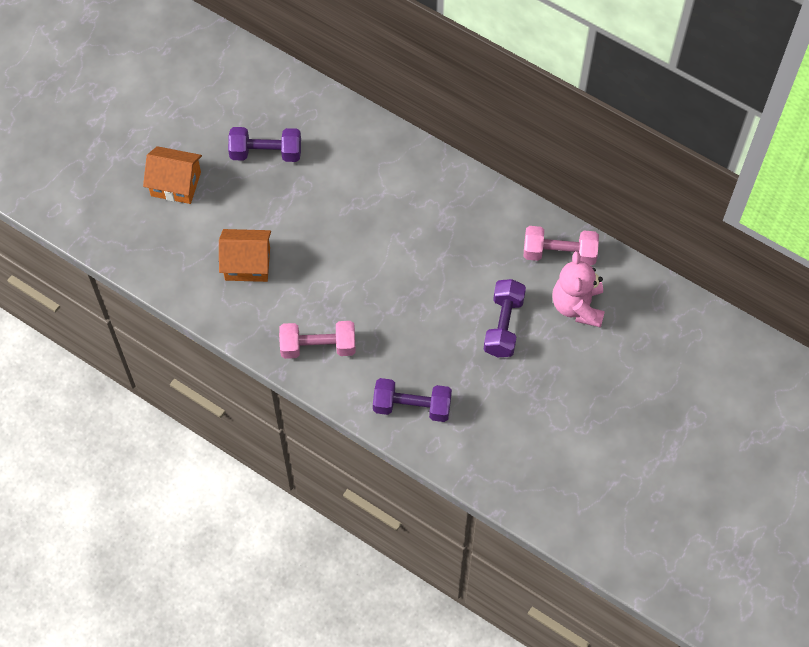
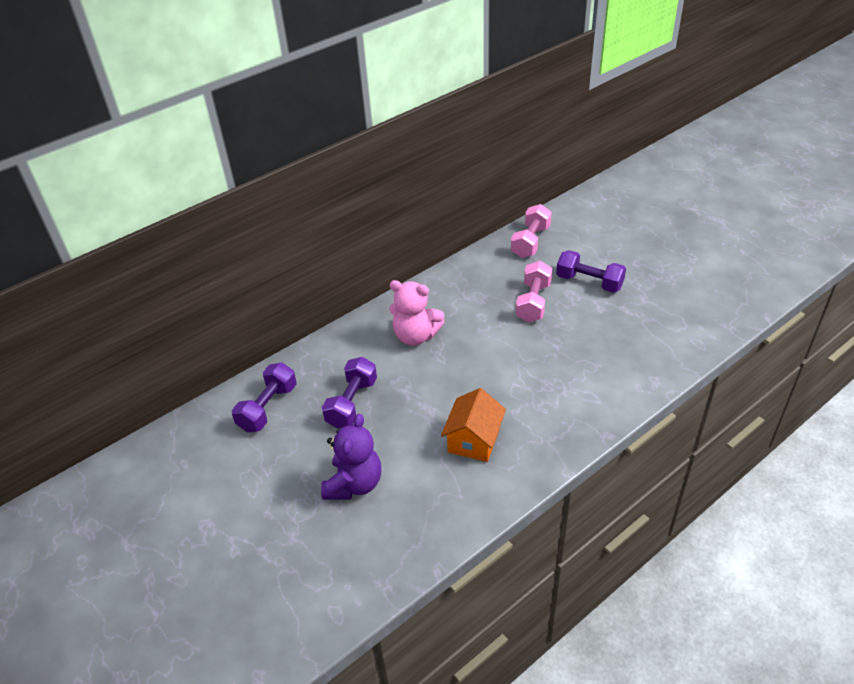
camera: 70 degrees left, 20 degrees down
(176, 184) = (354, 484): orange house -> purple teddy bear
(318, 346) = (583, 402): pink dumbbell -> pink dumbbell (533, 302)
(412, 407) = (658, 350): purple dumbbell -> purple dumbbell (268, 408)
(577, 306) = (581, 241): pink teddy bear -> pink teddy bear (415, 336)

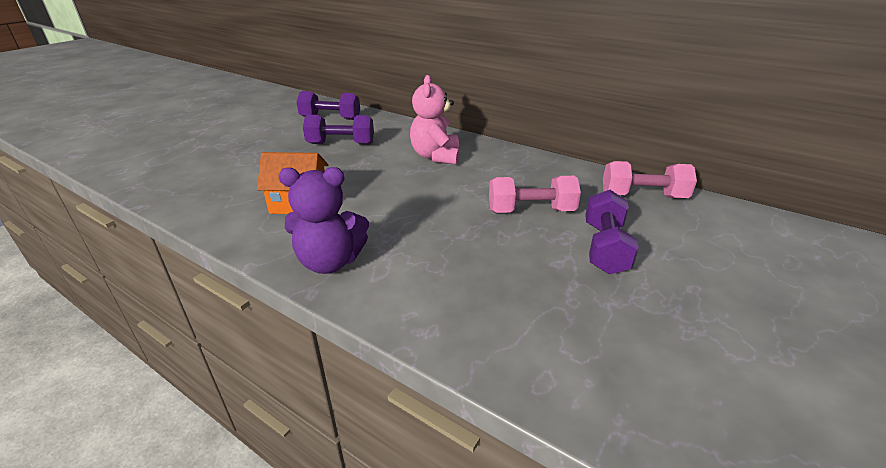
camera: 70 degrees right, 10 degrees down
(354, 484) = (249, 158): purple teddy bear -> purple teddy bear (330, 262)

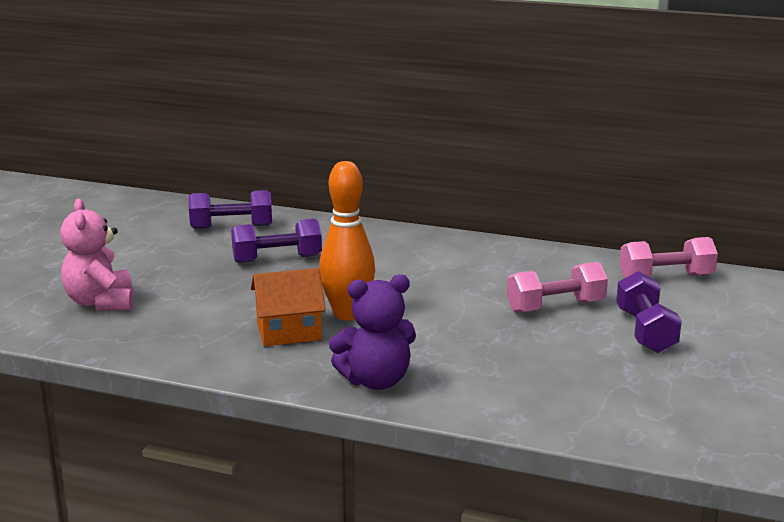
camera: 15 degrees left, 10 degrees down
(356, 194) = (347, 314): none -> orange bowling pin
(436, 156) = (410, 261): pink teddy bear -> pink teddy bear (101, 302)

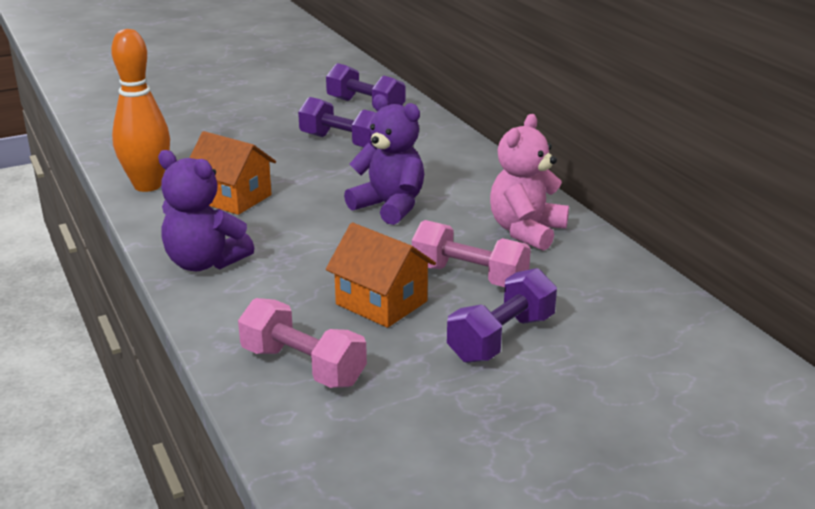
camera: 45 degrees right, 5 degrees up
(101, 302) = (173, 126): pink teddy bear -> pink teddy bear (526, 231)
(347, 314) = (297, 204): orange bowling pin -> orange bowling pin (147, 186)
(413, 288) = (389, 206): none -> purple teddy bear
(542, 346) = (381, 303): none -> orange house
(666, 277) = (641, 302): pink dumbbell -> pink dumbbell (303, 366)

